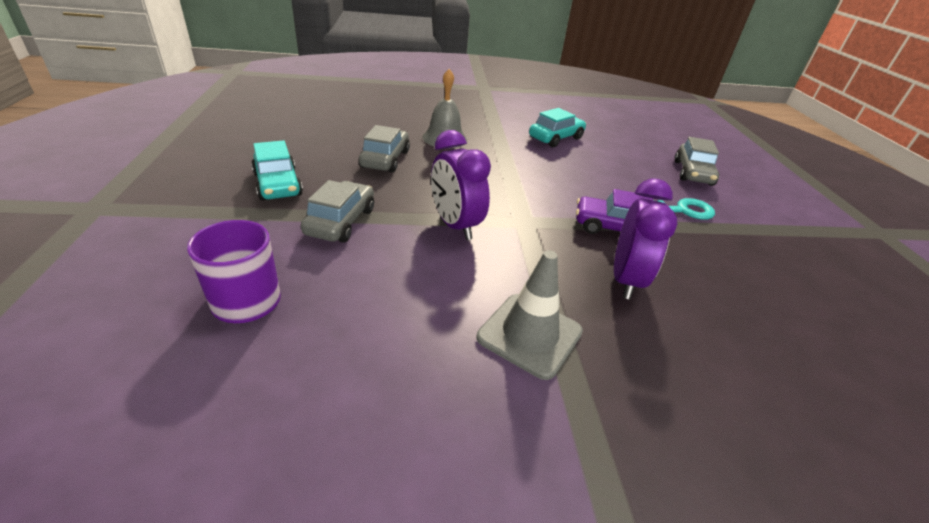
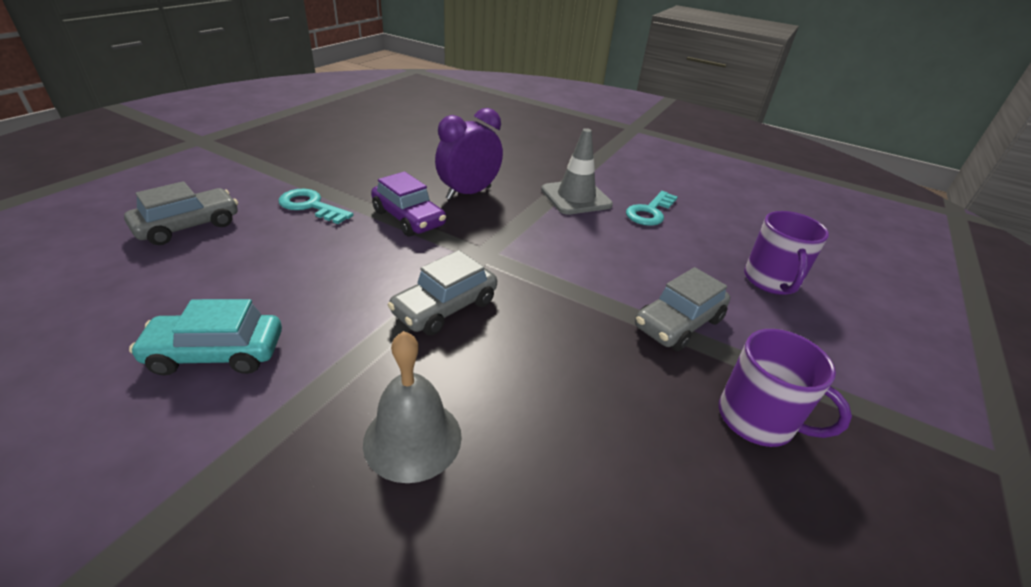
camera: 145 degrees left, 0 degrees up
(278, 184) = (758, 419): turquoise car -> purple mug
(385, 159) = (569, 417): grey car -> grey car (445, 307)
(424, 356) = (650, 212): none -> turquoise key
(455, 225) = (557, 275): purple clock -> none

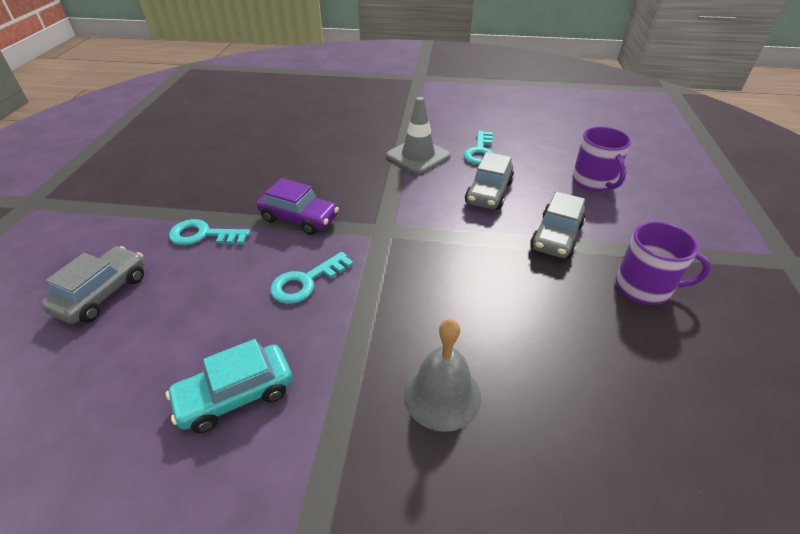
camera: 20 degrees left, 5 degrees up
(367, 276) = (306, 282): none -> turquoise key
(445, 307) = (388, 285): grey car -> grey car (488, 193)
(469, 193) = (331, 179): purple clock -> none

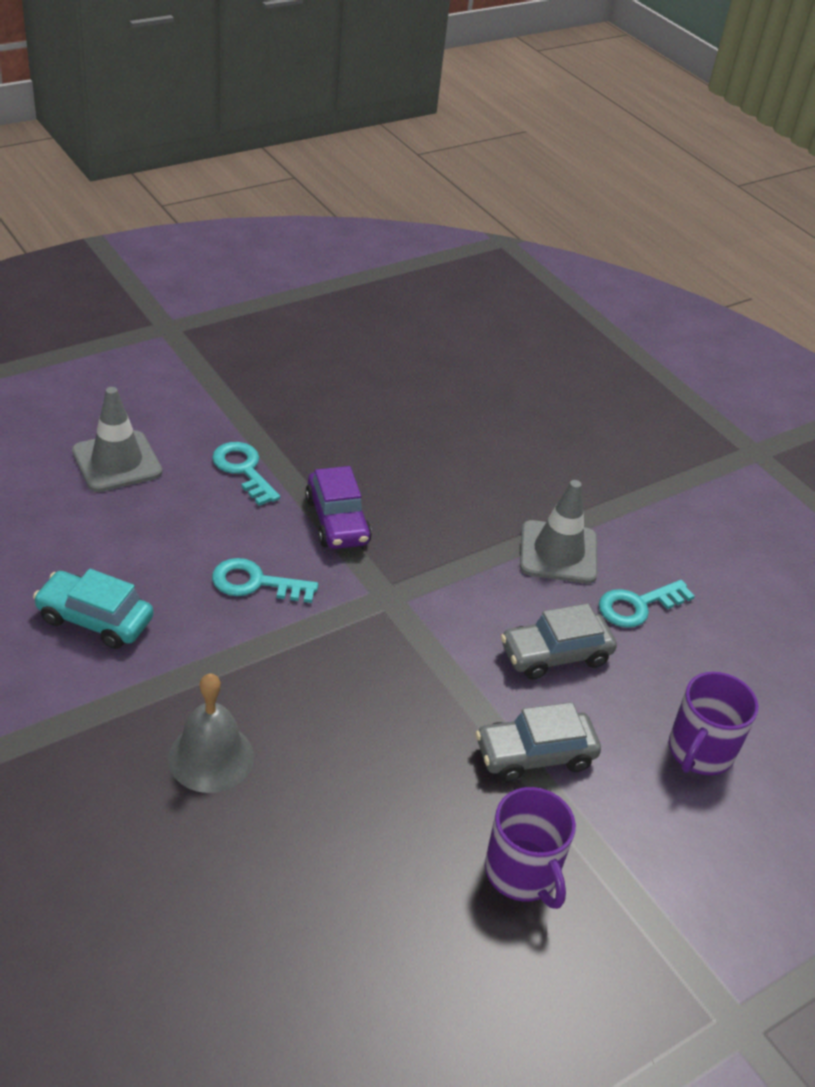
camera: 45 degrees right, 0 degrees up
(103, 293) = (117, 462): grey car -> grey traffic cone

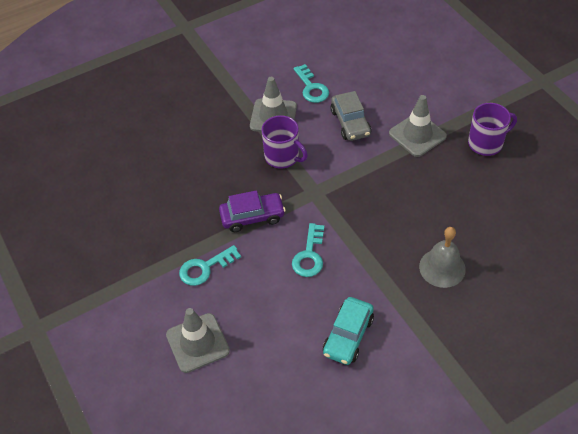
camera: 80 degrees left, 10 degrees up
(535, 754) = (417, 135): grey car -> grey traffic cone
(699, 751) = (405, 75): purple mug -> purple mug (282, 157)

